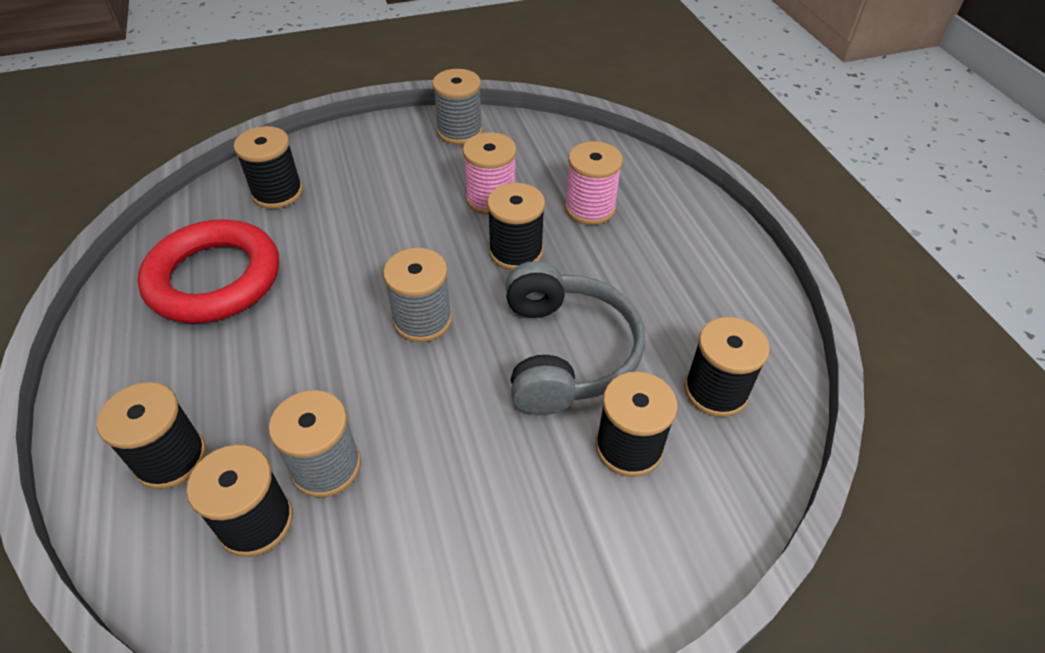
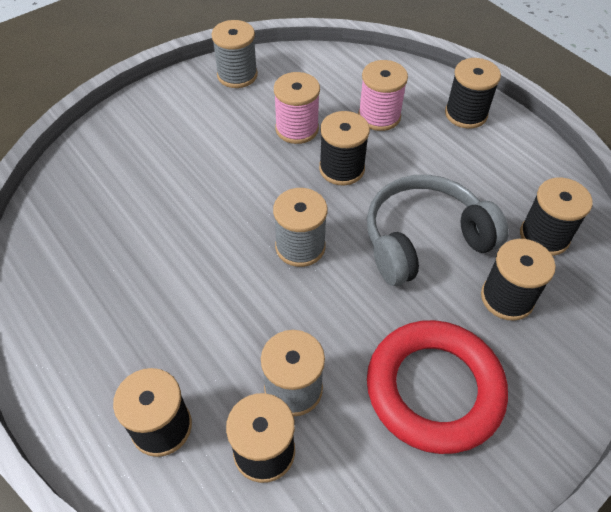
camera: 20 degrees left, 5 degrees up
(214, 278) = (101, 263): red ring -> red ring (434, 389)
(277, 193) = (110, 171): black spool -> black spool (466, 114)
(566, 353) = (424, 240): grey headphones -> grey headphones turned 90 degrees counterclockwise

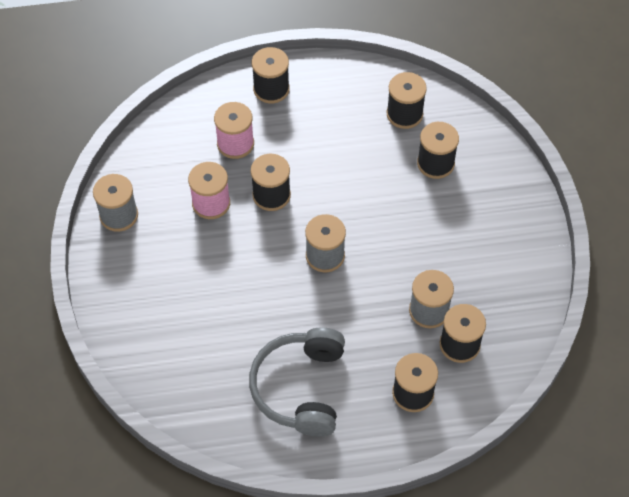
camera: 60 degrees left, 5 degrees up
(424, 240) = (365, 181): grey headphones -> grey headphones (300, 388)
(434, 389) = (471, 238): red ring -> none

